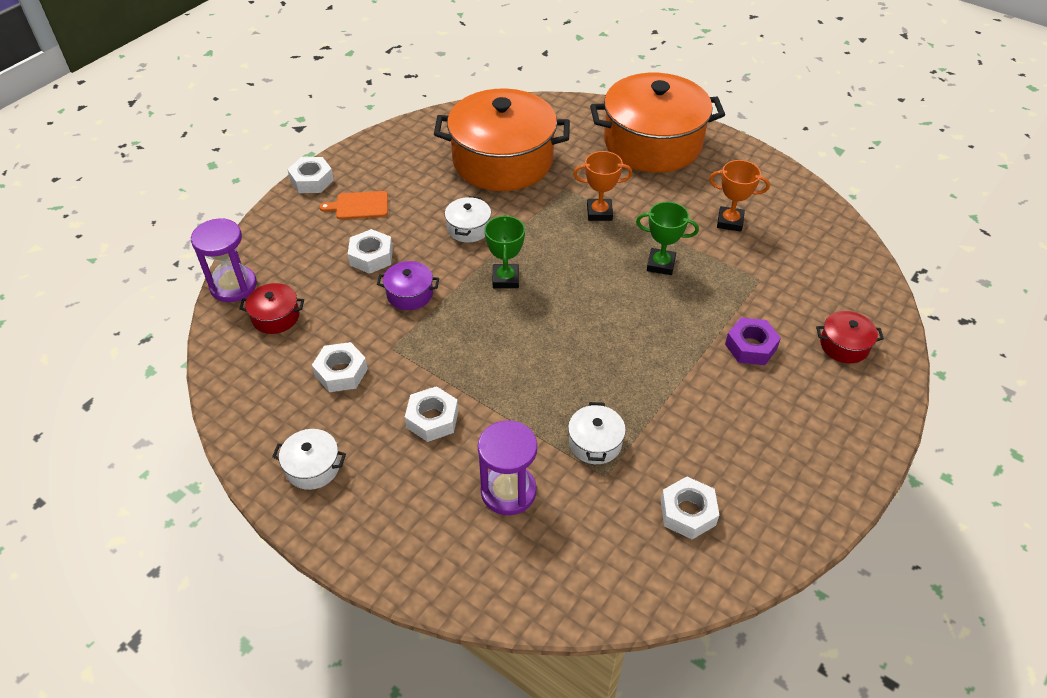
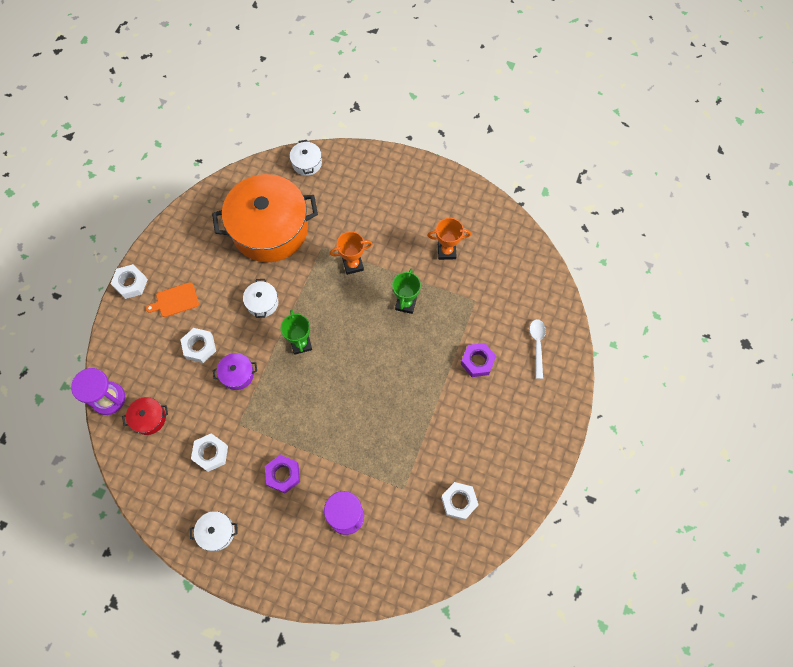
camera: 15 degrees left, 20 degrees up
(432, 419) = (283, 475): white nut -> purple nut
(595, 443) = (392, 465): white pot -> white pot (307, 163)
(652, 143) = (377, 184): orange pot -> none
(661, 264) = (405, 304): green trophy -> green trophy turned 75 degrees counterclockwise
(844, 345) = (537, 345): red pot -> white spoon

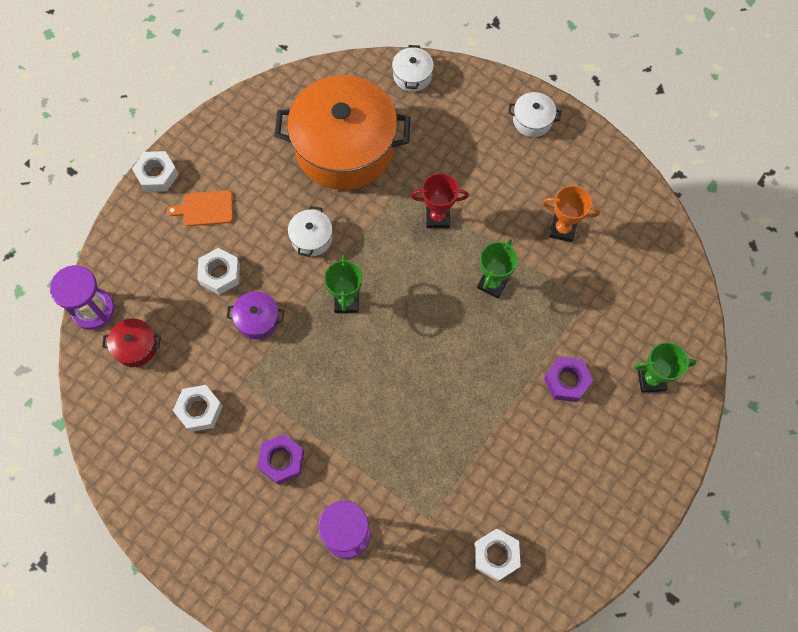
camera: 15 degrees right, 0 degrees up
(217, 532) = (181, 510): white pot -> white pot (532, 120)
(353, 265) = (437, 217): orange trophy -> red trophy
(537, 345) = (651, 379): white spoon -> green trophy

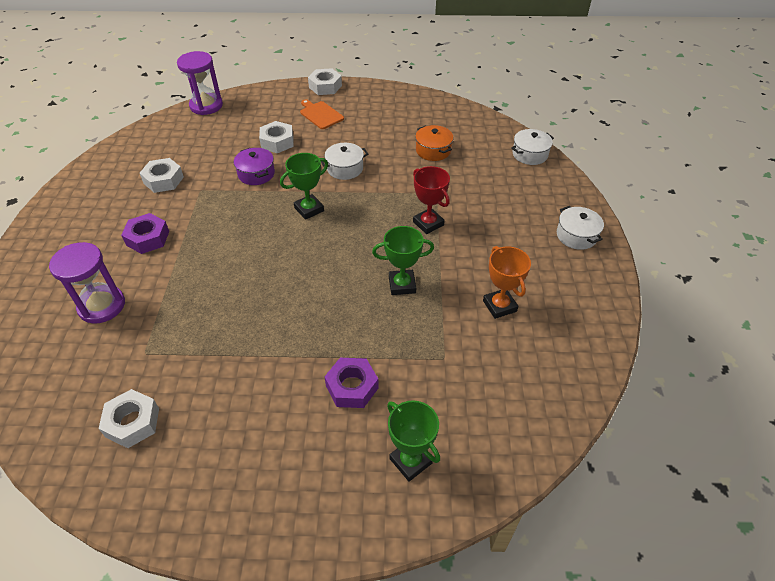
camera: 55 degrees right, 20 degrees down
(136, 347) = (192, 133): red pot -> none
(345, 147) = (433, 150): orange pot -> orange pot, size x0.40

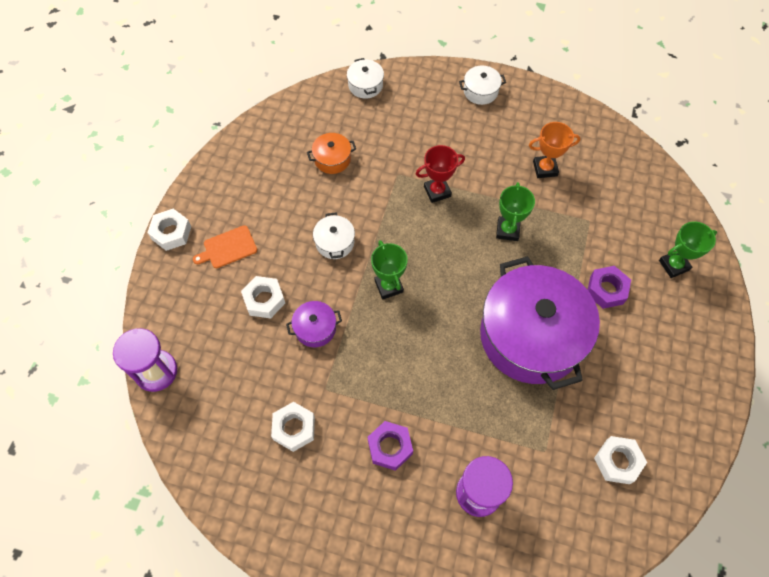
camera: 75 degrees left, 15 degrees up
(276, 323) = (531, 336): none -> purple pot

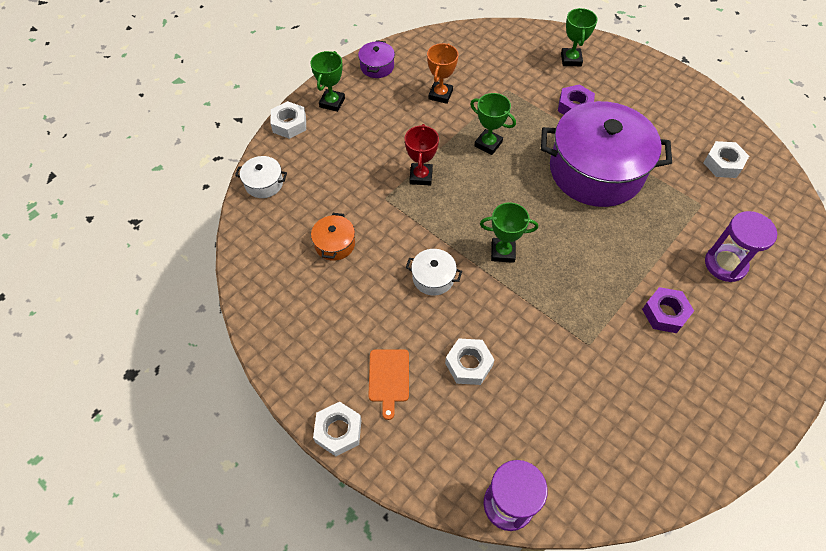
camera: 65 degrees left, 5 degrees down
(294, 428) = (621, 387): white nut -> white nut (289, 124)
(315, 328) = (521, 329): purple pot -> purple pot (377, 67)
(480, 91) = (332, 102): white pot -> green trophy

